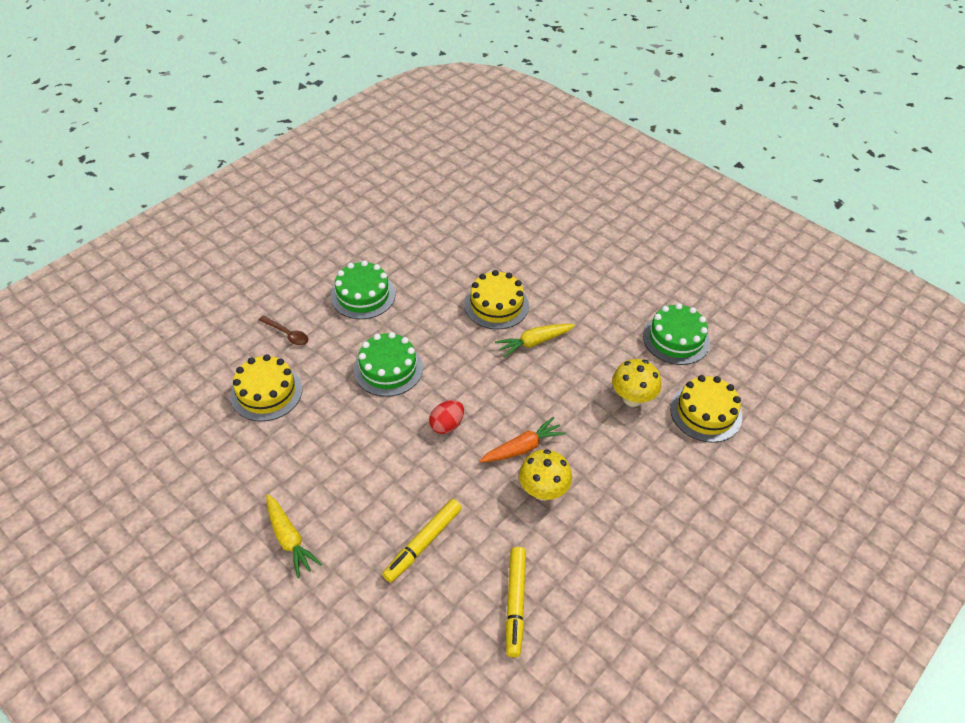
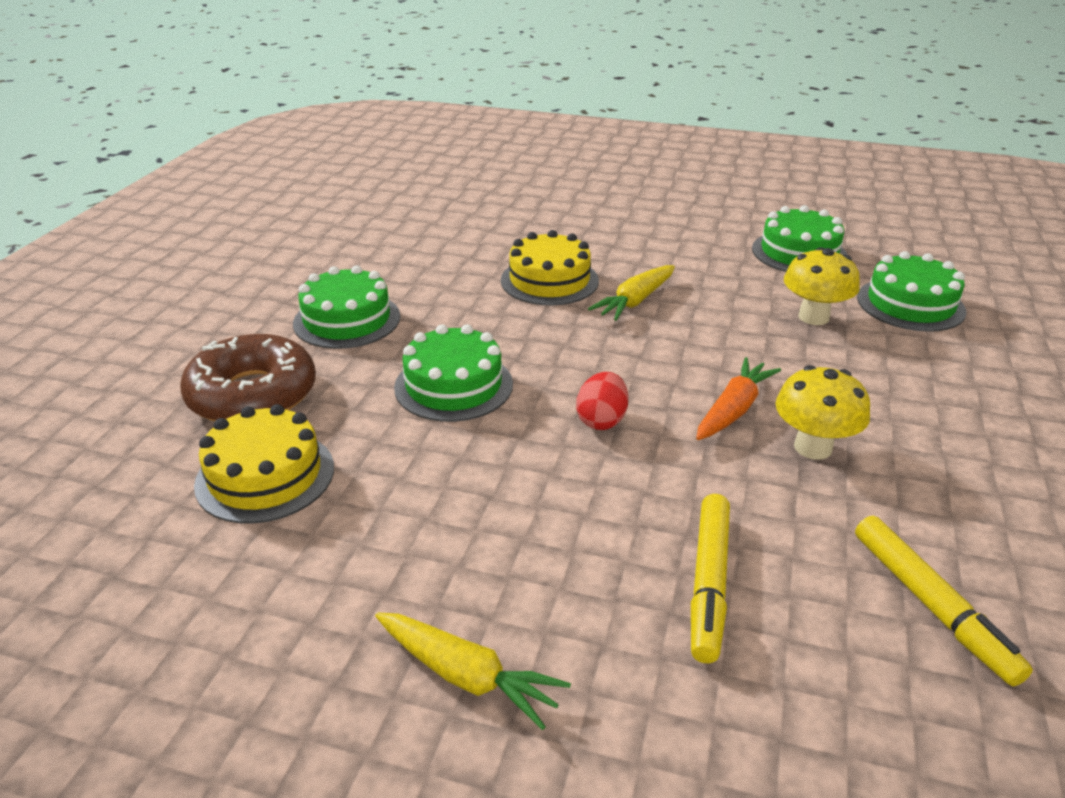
camera: 25 degrees left, 15 degrees down
(287, 334) = (253, 394): brown spoon -> brown donut
(706, 412) = (910, 304): yellow cake -> green cake

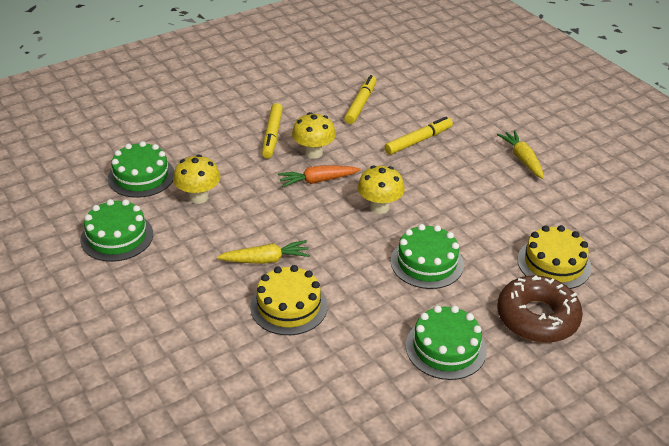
camera: 140 degrees left, 5 degrees up
(601, 420) = (379, 207): red egg -> yellow mushroom
(912, 439) = (272, 135): none -> yellow marker

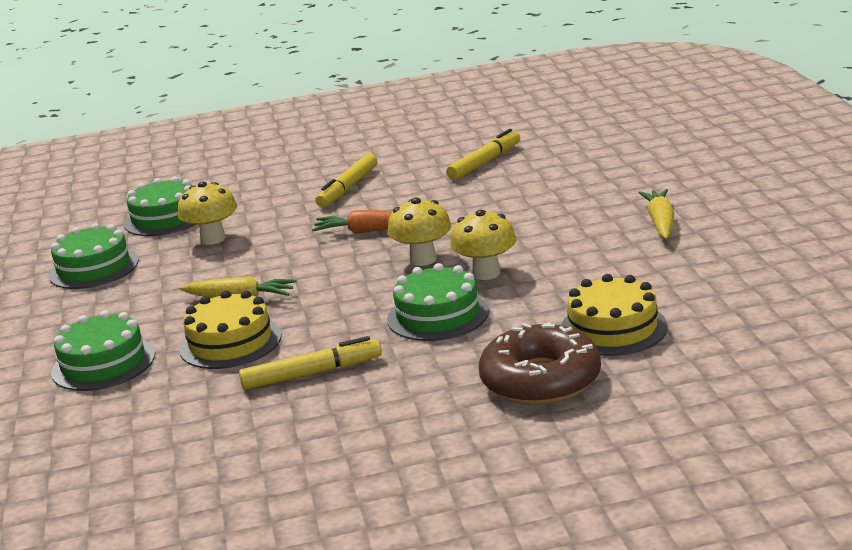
camera: 25 degrees right, 15 degrees down
(313, 153) = (384, 205): yellow mushroom -> yellow mushroom (486, 273)
(418, 141) = (530, 199): yellow marker -> yellow marker (312, 373)
(445, 348) = (389, 398): green cake -> green cake (103, 363)

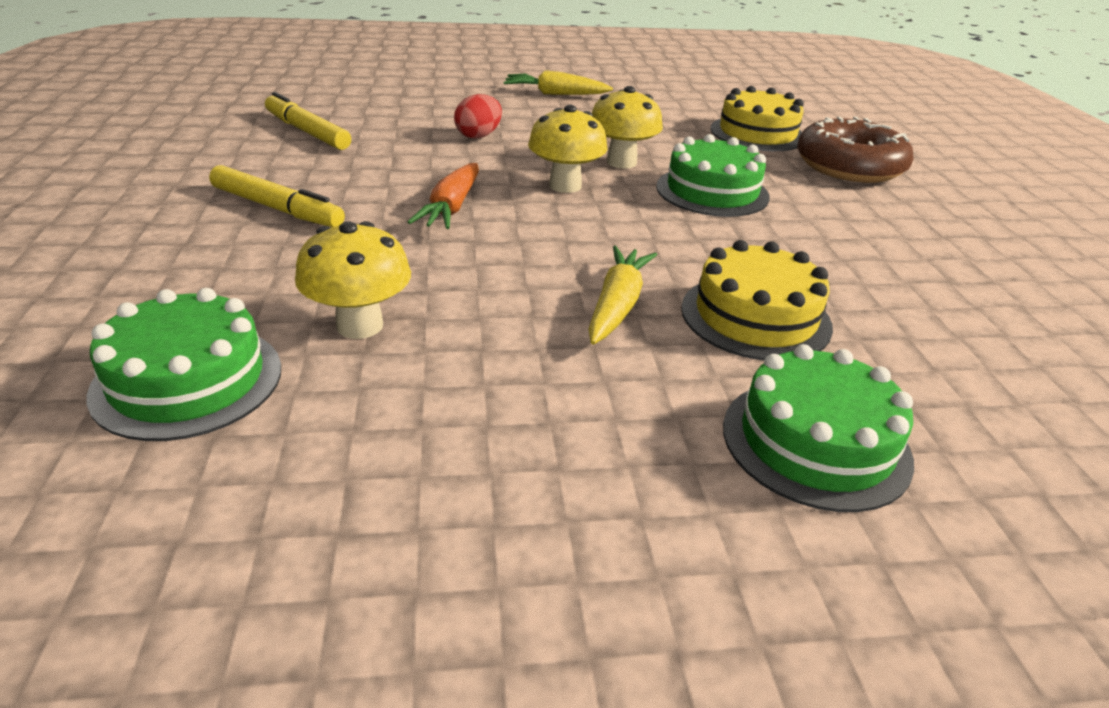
camera: 90 degrees left, 10 degrees up
(93, 268) = (374, 479): green cake -> none
(312, 373) = (842, 264): yellow marker -> none
(515, 213) = (478, 136): none -> red egg

